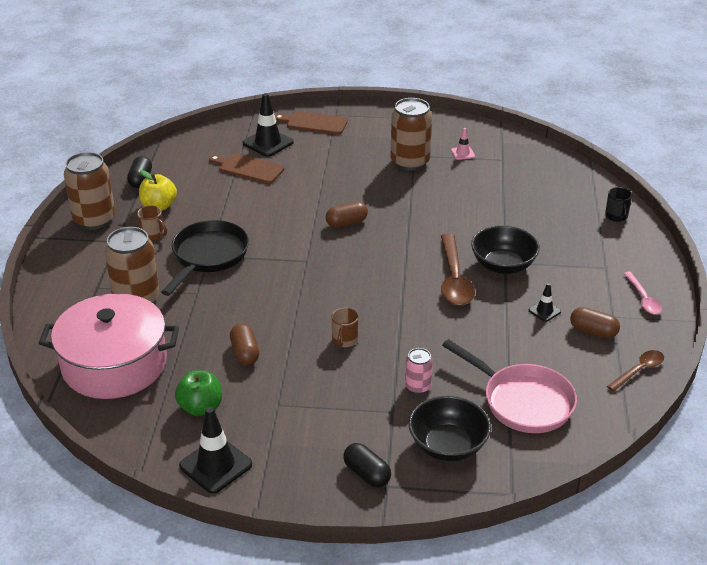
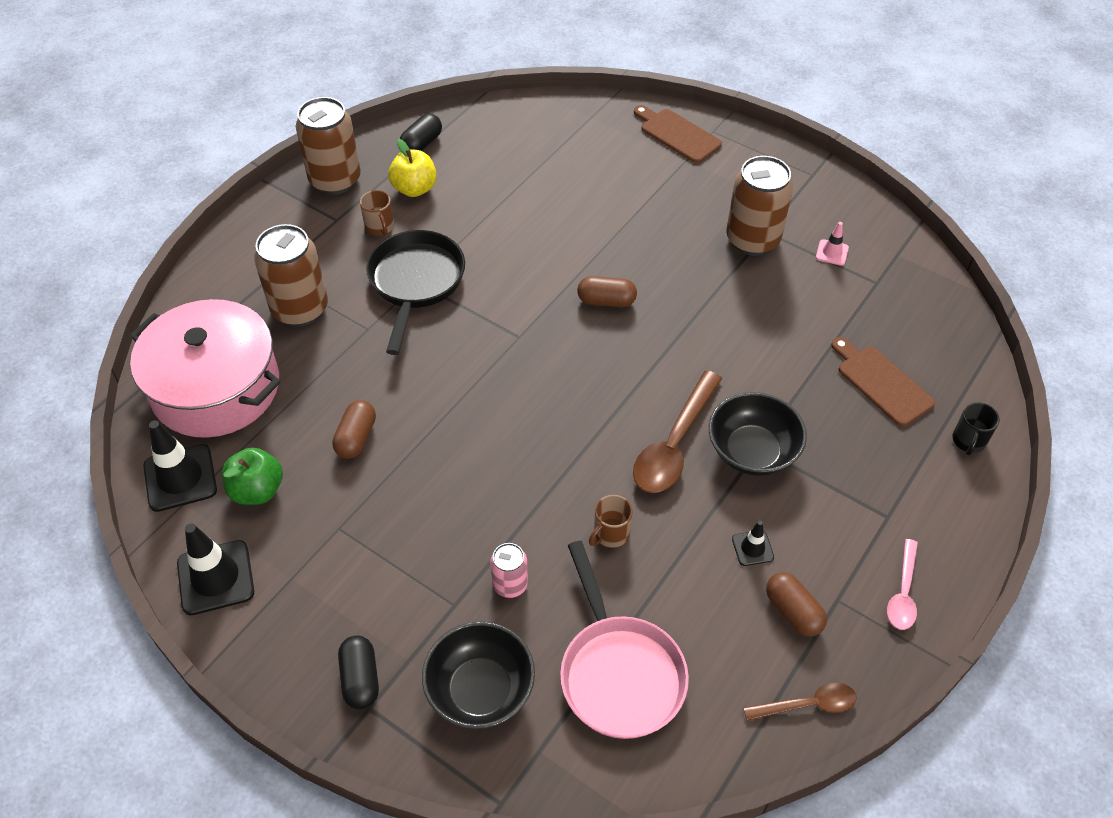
camera: 30 degrees right, 15 degrees up
(208, 256) = (415, 282): black pan -> black pan turned 45 degrees counterclockwise
(248, 168) = (551, 173): brown cutting board -> brown cutting board (881, 383)
(268, 143) = (601, 144): black traffic cone -> black traffic cone (180, 478)
(344, 340) = (477, 474): brown mug -> brown mug (610, 534)

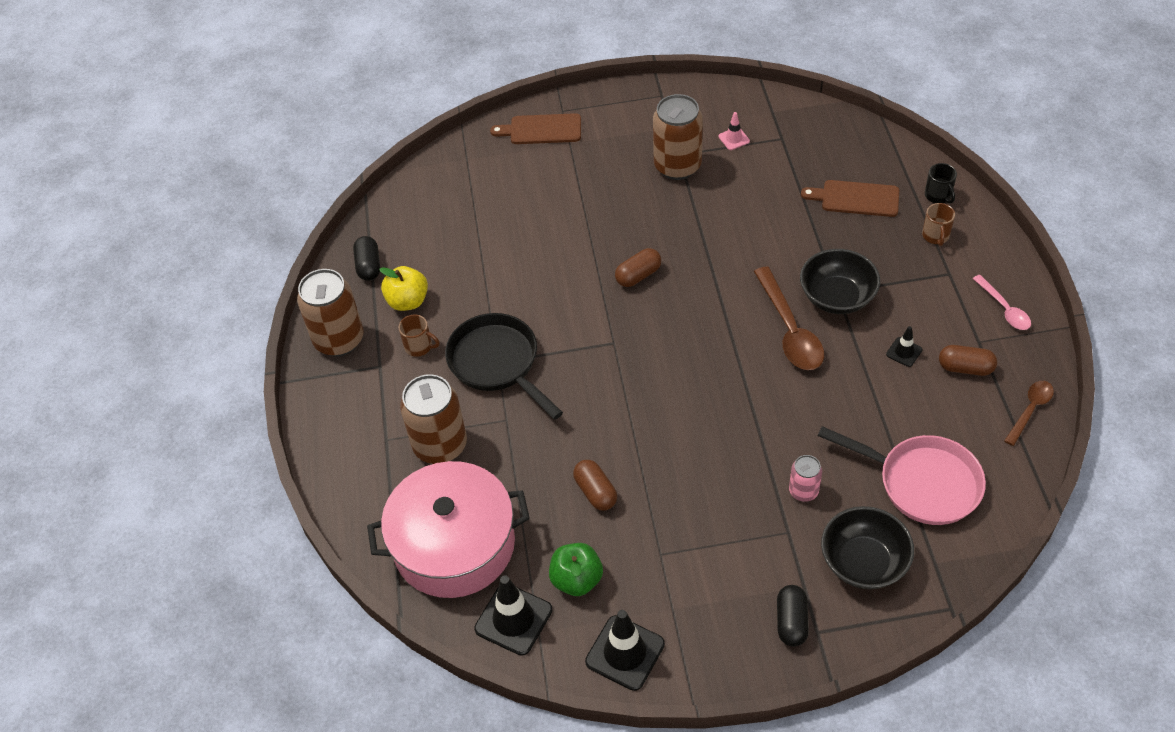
camera: 40 degrees left, 0 degrees up
(360, 679) = (791, 622): black capsule -> black capsule turned 60 degrees clockwise
(610, 534) = (821, 412): brown mug -> brown mug (935, 236)

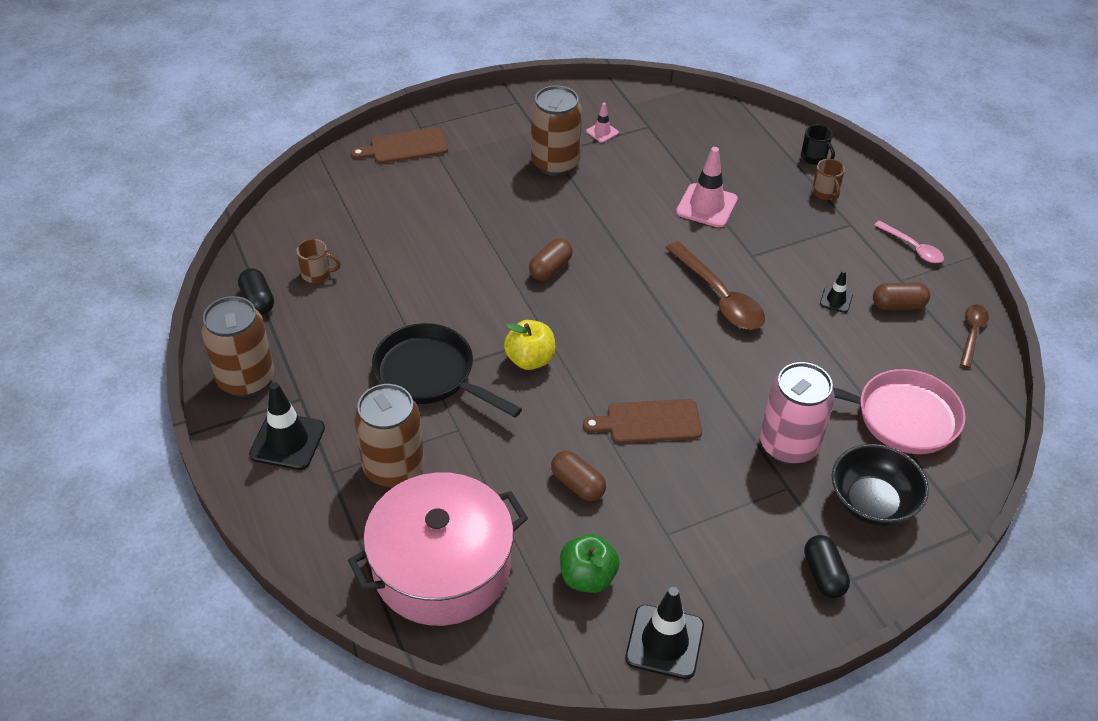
camera: 20 degrees left, 5 degrees down
(408, 301) = (312, 329): yellow apple -> yellow apple (530, 359)
(419, 346) = (339, 372): brown mug -> brown mug (317, 274)
(513, 619) = (533, 632): black traffic cone -> black traffic cone (287, 441)
(803, 491) = (788, 445): pink can -> pink can, size x1.94
(810, 232) = (706, 206): none -> pink traffic cone
(837, 297) = (754, 260): black bowl -> none
(856, 198) = (738, 170): brown cutting board -> brown cutting board (649, 422)

